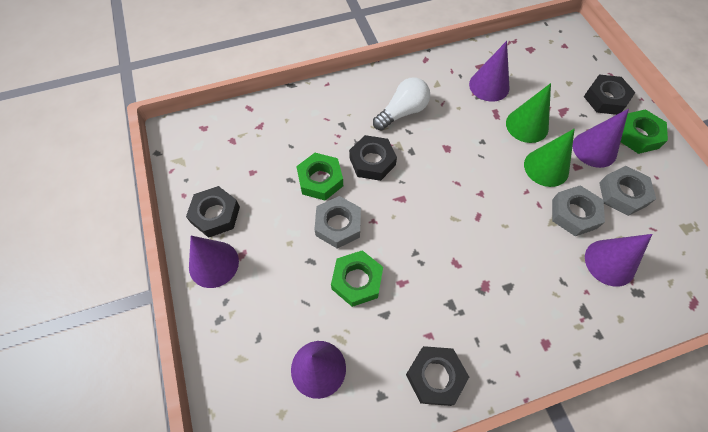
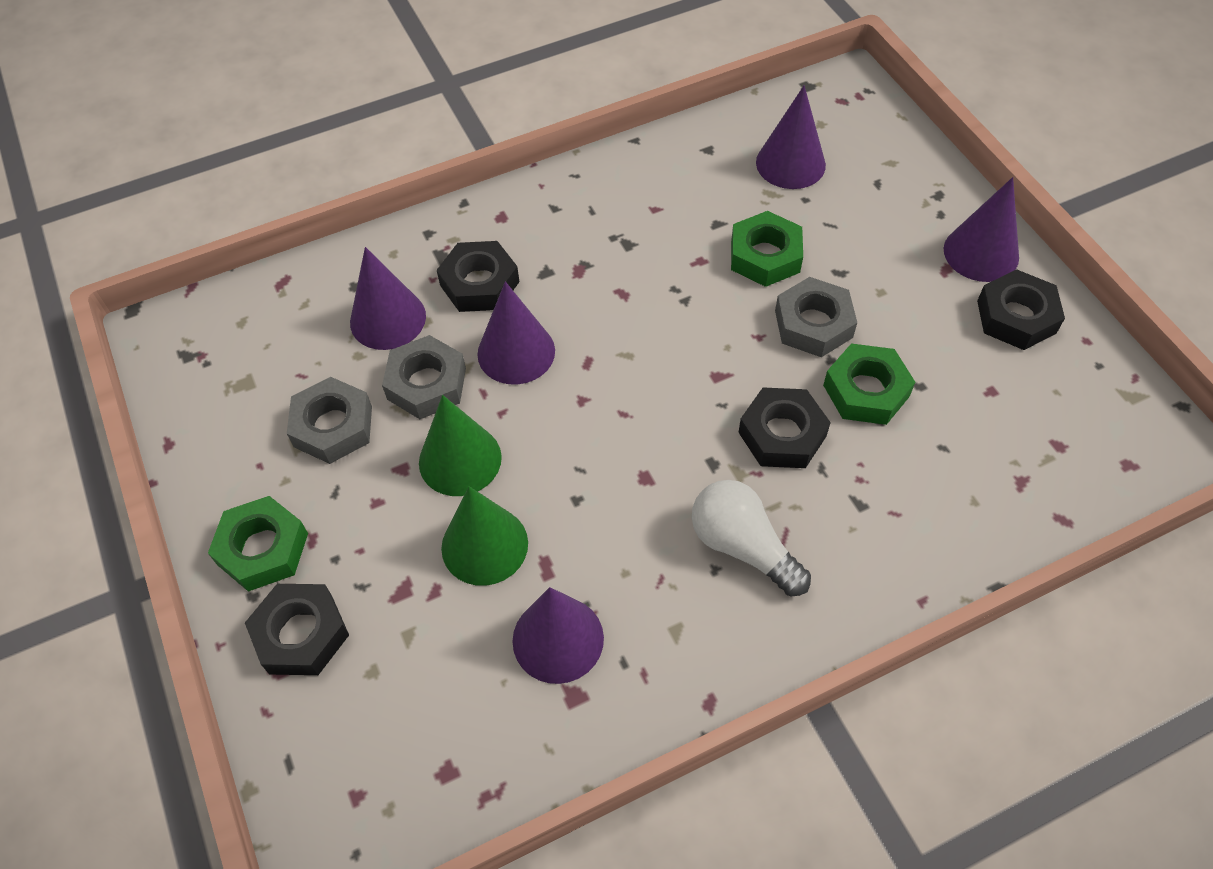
camera: 175 degrees right, 5 degrees down
(402, 112) = (742, 546): white light bulb -> white light bulb turned 90 degrees clockwise
(435, 376) = (644, 171): black nut -> black nut (479, 283)
(594, 149) = (359, 508): purple cone -> purple cone (516, 352)

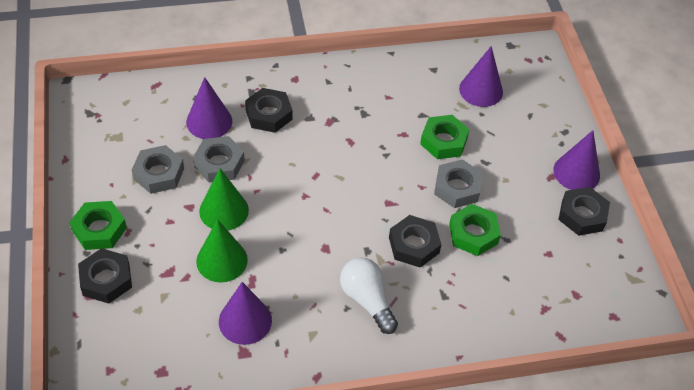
camera: 10 degrees right, 5 degrees down
(516, 352) = (276, 159): purple cone -> none

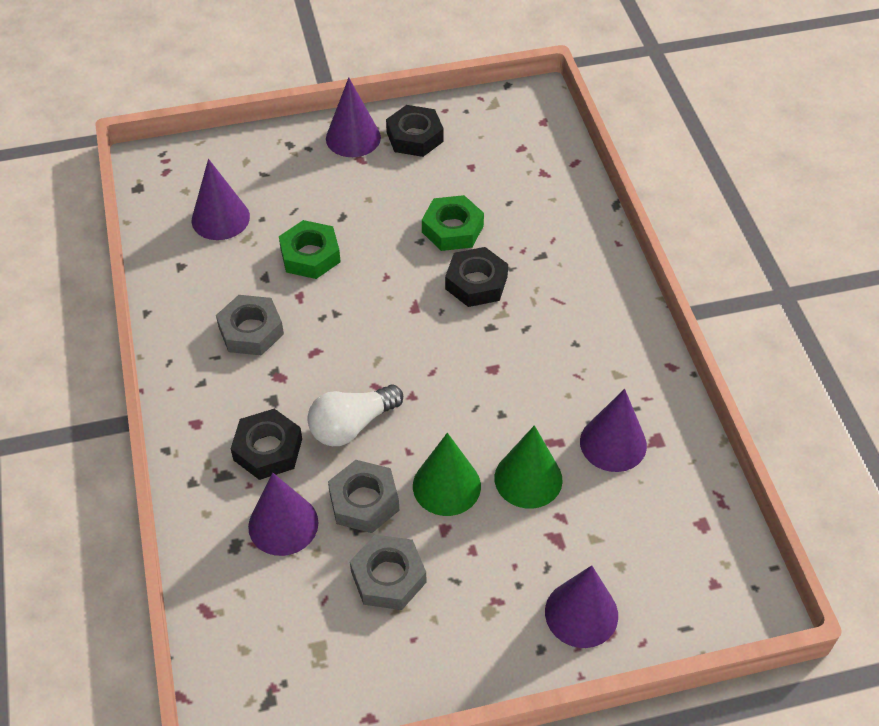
camera: 90 degrees left, 0 degrees up
(99, 229) = (498, 639): green nut -> none
(106, 280) = (581, 613): black nut -> purple cone
(367, 300) = (561, 324): white light bulb -> white light bulb (351, 425)
(457, 188) = (385, 243): grey nut -> grey nut (251, 331)

